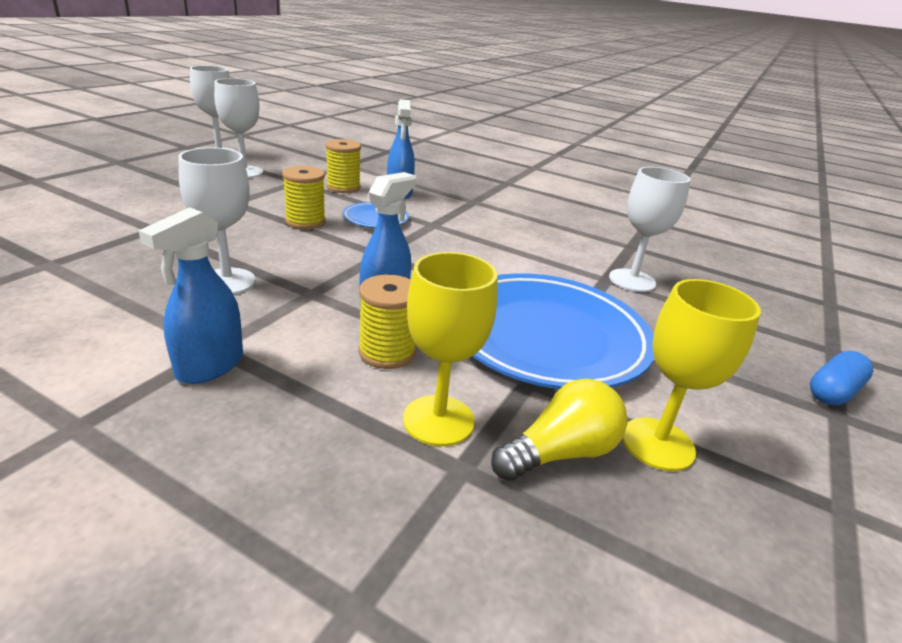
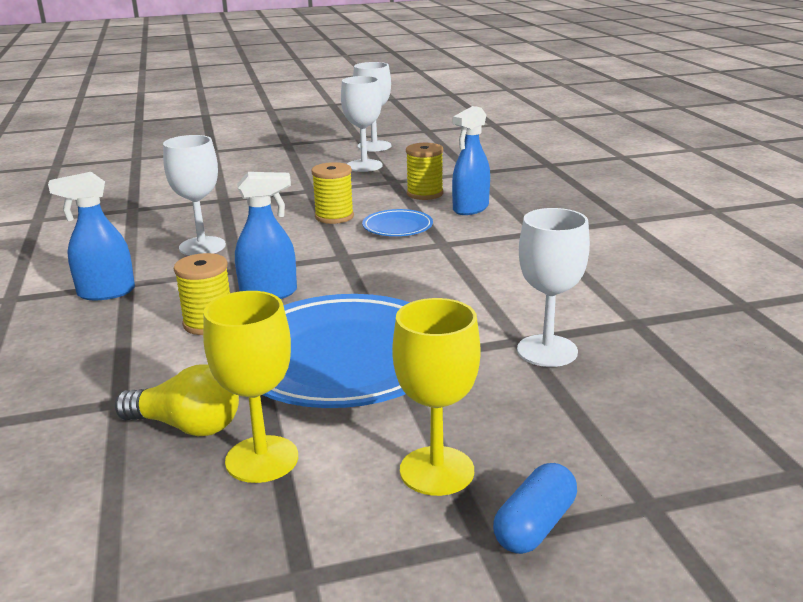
camera: 50 degrees right, 5 degrees down
(438, 420) = (158, 373): yellow goblet -> yellow goblet (437, 471)
(833, 391) = (535, 526): blue capsule -> blue capsule turned 60 degrees counterclockwise

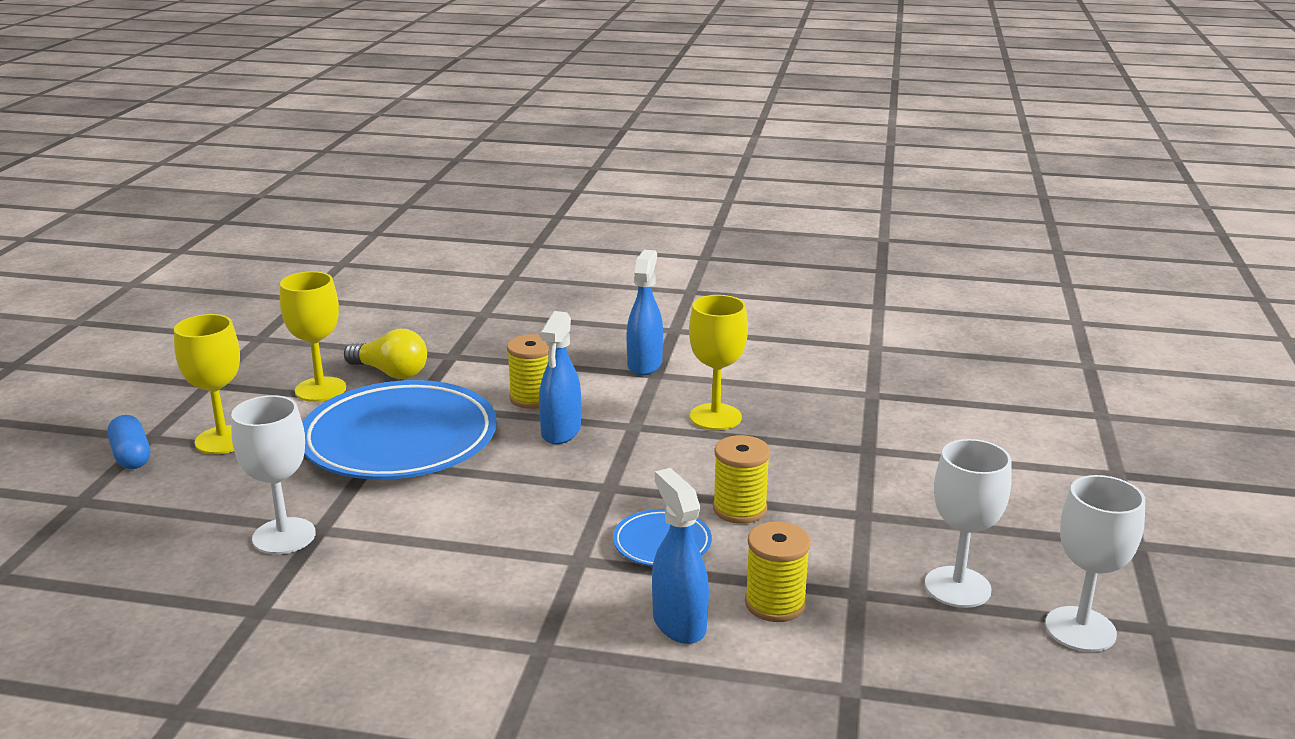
camera: 115 degrees right, 0 degrees up
(187, 426) = (391, 372): yellow light bulb -> yellow light bulb turned 105 degrees counterclockwise
(202, 246) = (715, 417): white goblet -> yellow goblet

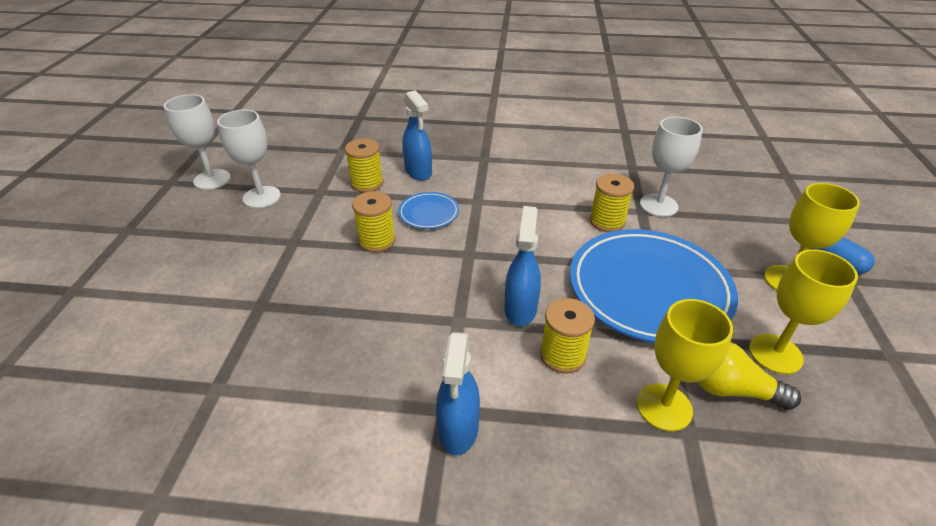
camera: 175 degrees right, 15 degrees up
(387, 516) = (607, 222): none -> yellow spool
(715, 417) = (384, 338): yellow goblet -> yellow goblet (664, 407)

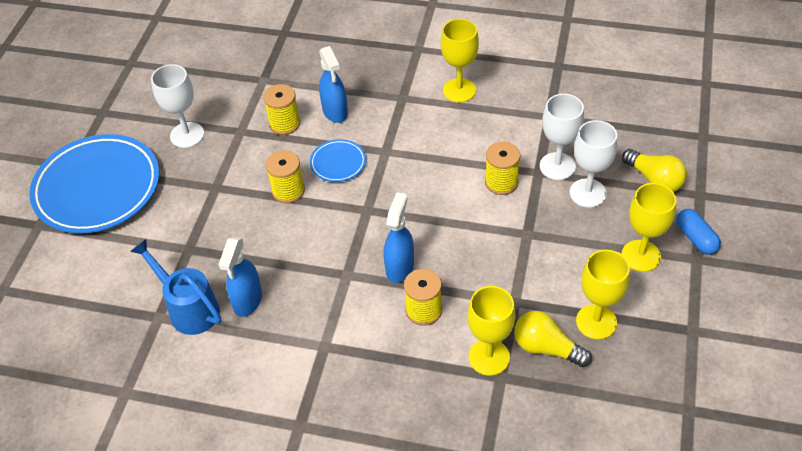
camera: 10 degrees right, 10 degrees up
(212, 179) = (141, 111): white goblet -> white goblet (588, 193)
(258, 375) = (189, 308): none -> blue watering can
(458, 429) = (332, 361): blue spray bottle -> blue spray bottle (247, 300)
(538, 151) = (459, 90): none -> yellow goblet
(648, 290) = (514, 257): blue plate -> blue plate (97, 188)
(761, 212) = (654, 180): none -> yellow light bulb

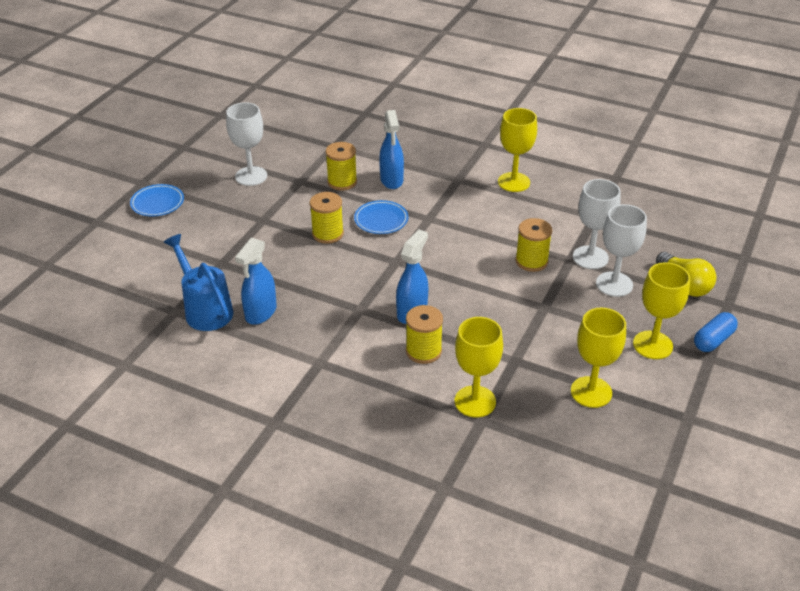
camera: 10 degrees right, 10 degrees down
(97, 188) = (157, 203): blue plate -> blue plate, size x0.44
(546, 348) = (534, 404): yellow light bulb -> none
(696, 238) = (713, 340): blue capsule -> blue capsule turned 60 degrees clockwise

